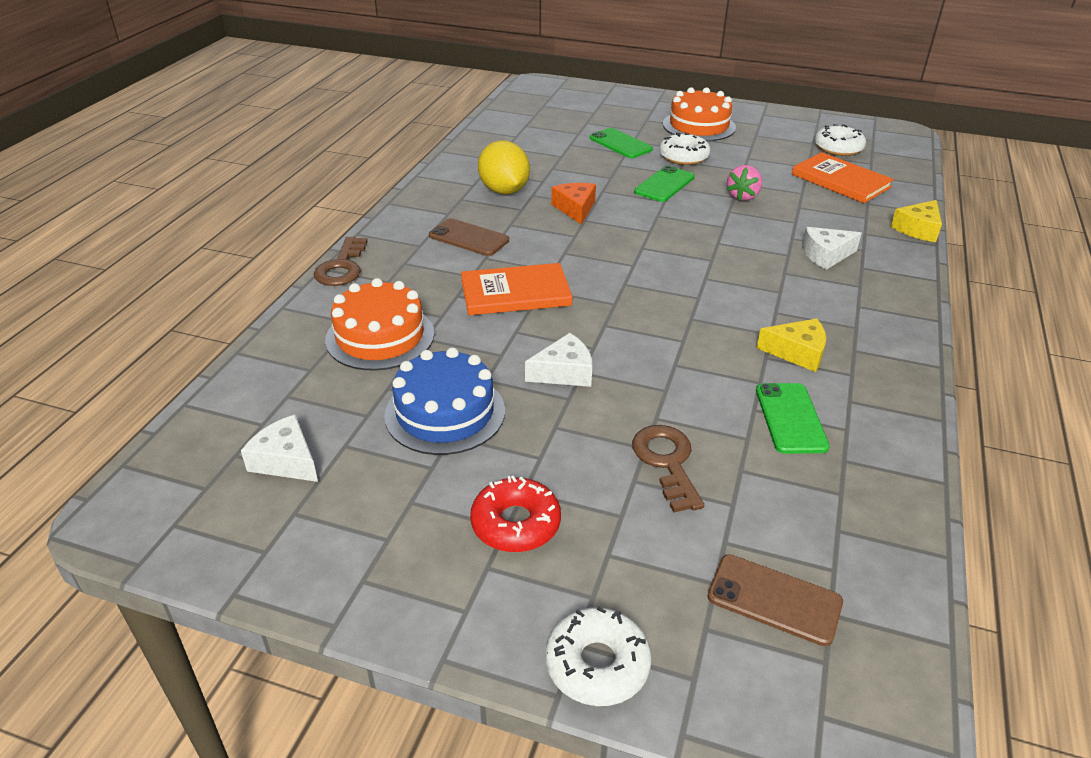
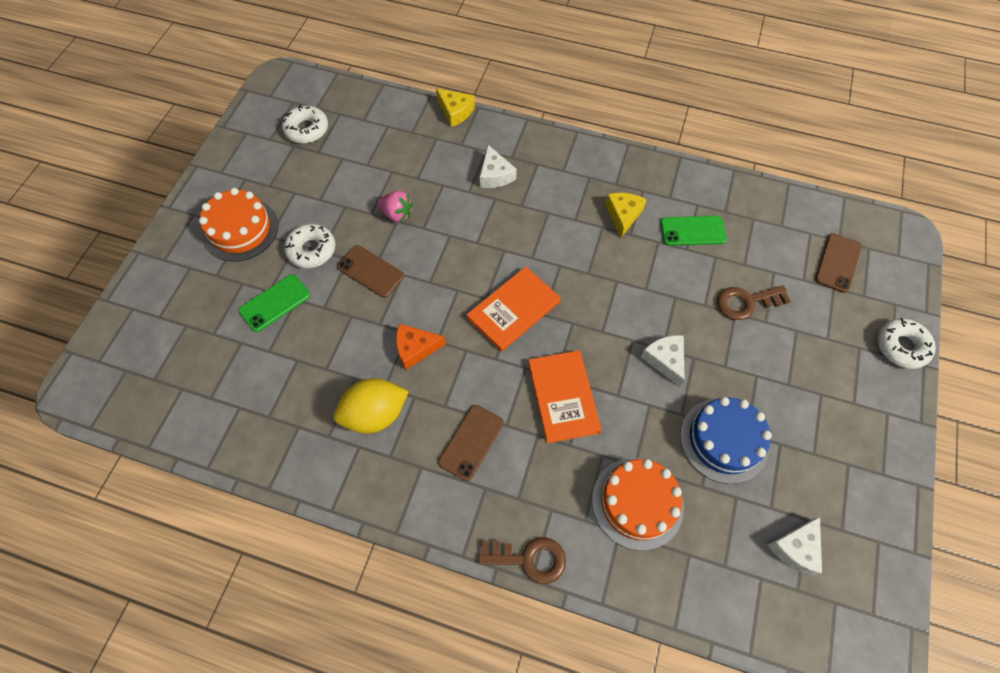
camera: 90 degrees left, 25 degrees up
(515, 523) = (817, 388): red donut -> none
(664, 184) = (370, 271): green phone -> brown phone
(840, 181) = (372, 141): orange book -> orange book (513, 310)

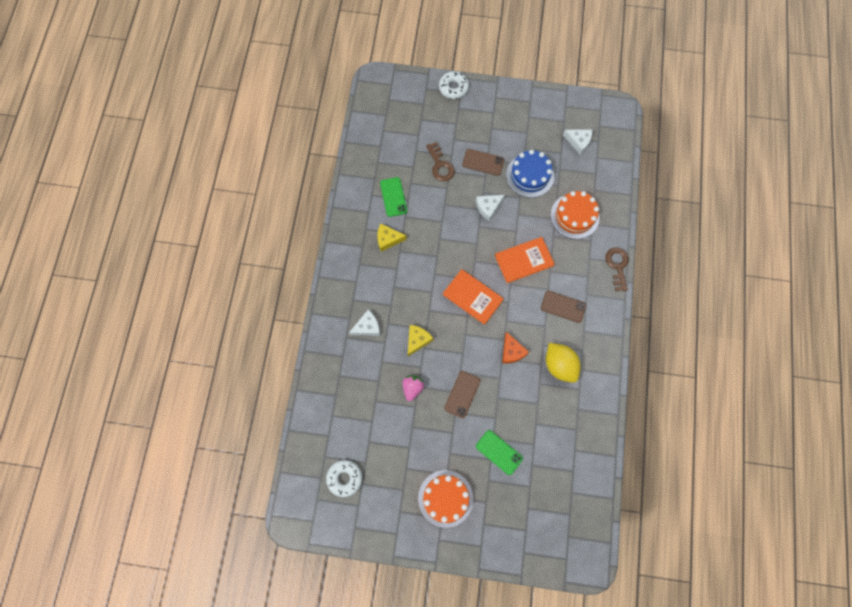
camera: 100 degrees left, 10 degrees up
(311, 250) = (453, 440): white donut -> none
(455, 112) = (311, 367): yellow cheese -> yellow cheese (417, 340)
(837, 263) = (403, 116): brown phone -> brown phone (483, 162)

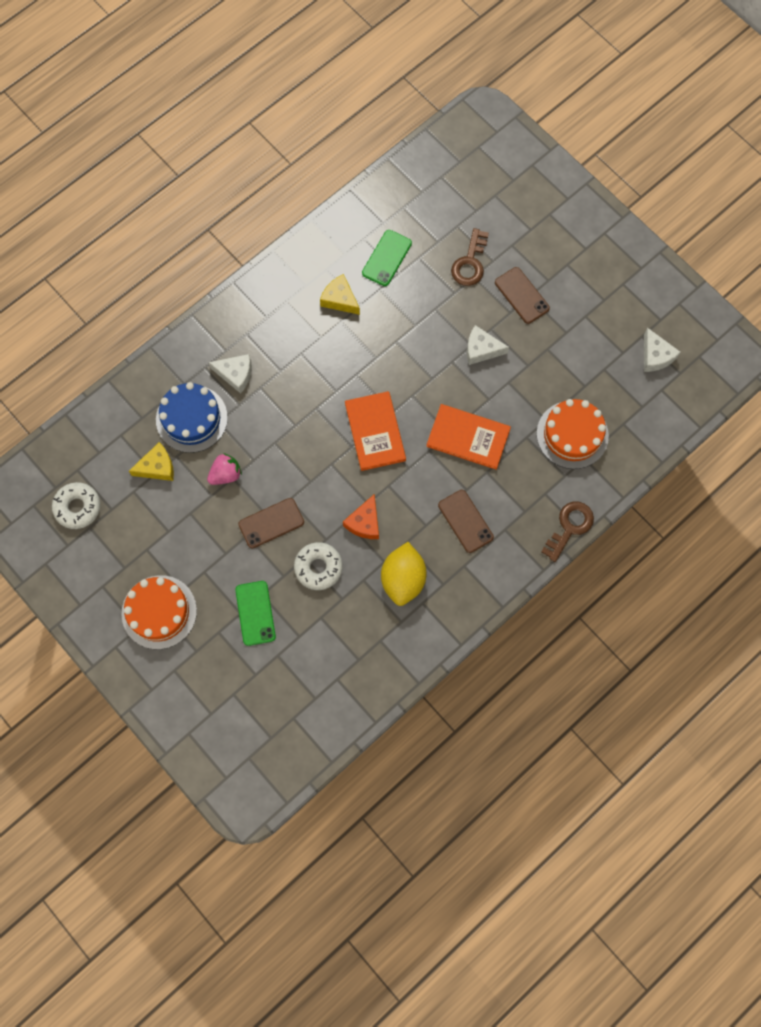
camera: 40 degrees right, 0 degrees up
(417, 340) = (275, 430): yellow cheese -> yellow cheese (157, 467)
(453, 88) = (565, 187): white donut -> white donut (318, 567)
(530, 175) = (562, 350): blue cake -> blue cake (191, 418)

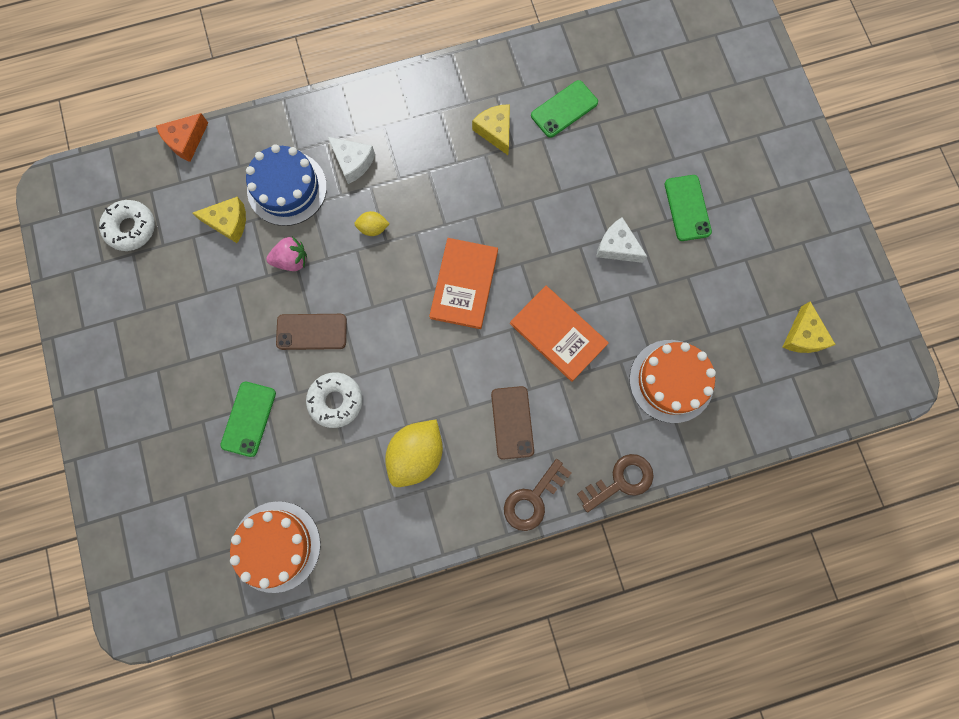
camera: 25 degrees right, 5 degrees up
(159, 612) = (155, 372): orange cake -> orange cake (276, 546)
(279, 420) = (373, 228): none -> yellow lemon
(364, 522) = (406, 375): orange cheese -> orange cheese (186, 141)
(470, 263) = (648, 150): brown key -> brown key (532, 499)
(522, 295) = (687, 208): brown phone -> green phone
(655, 356) = (803, 335): white cheese -> yellow cheese

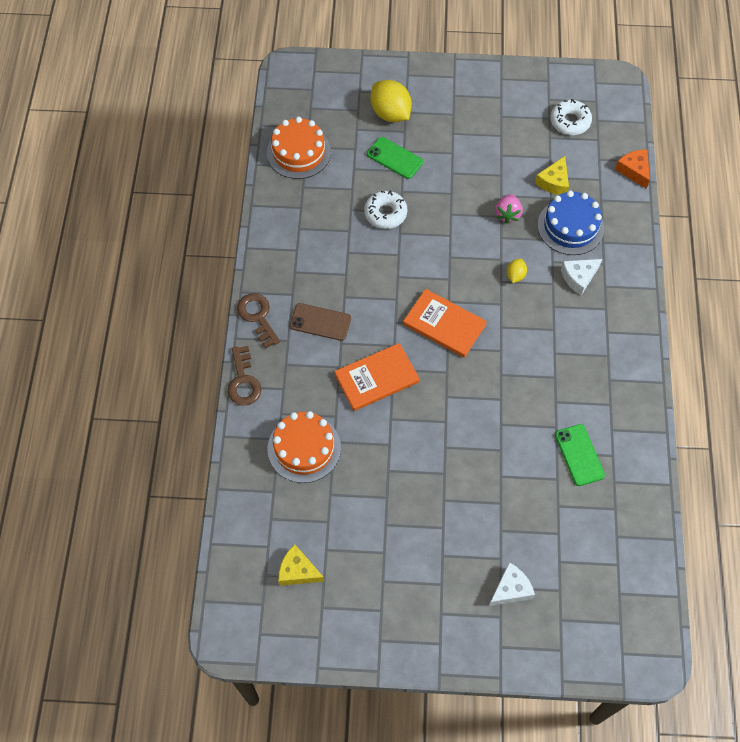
camera: 110 degrees right, 15 degrees down
(311, 332) = (445, 212): brown phone -> none
(416, 454) = (324, 252): yellow lemon -> yellow lemon (390, 113)
(495, 131) = (574, 392): yellow cheese -> none
(617, 246) = (434, 450): white cheese -> white cheese (510, 589)
(687, 208) = (449, 522): green phone -> none

